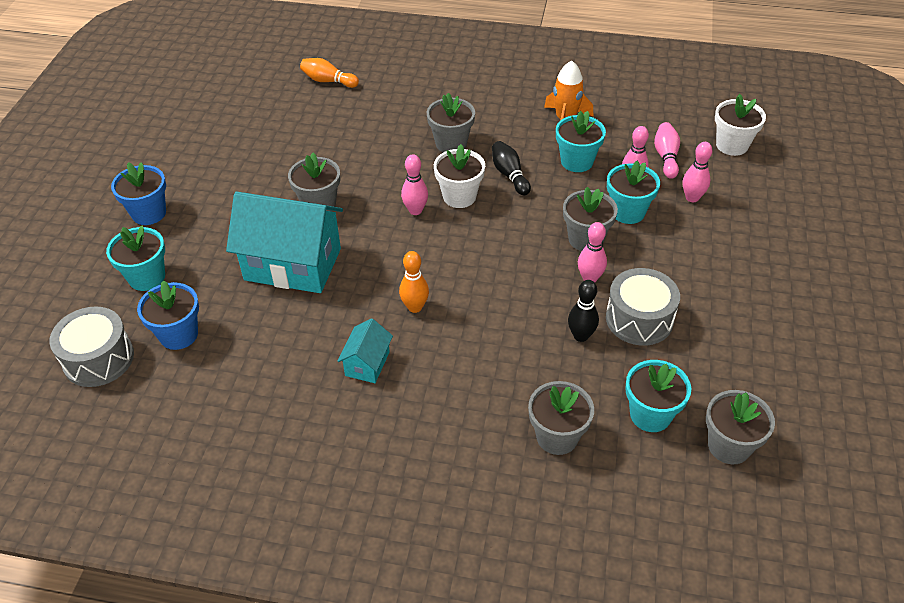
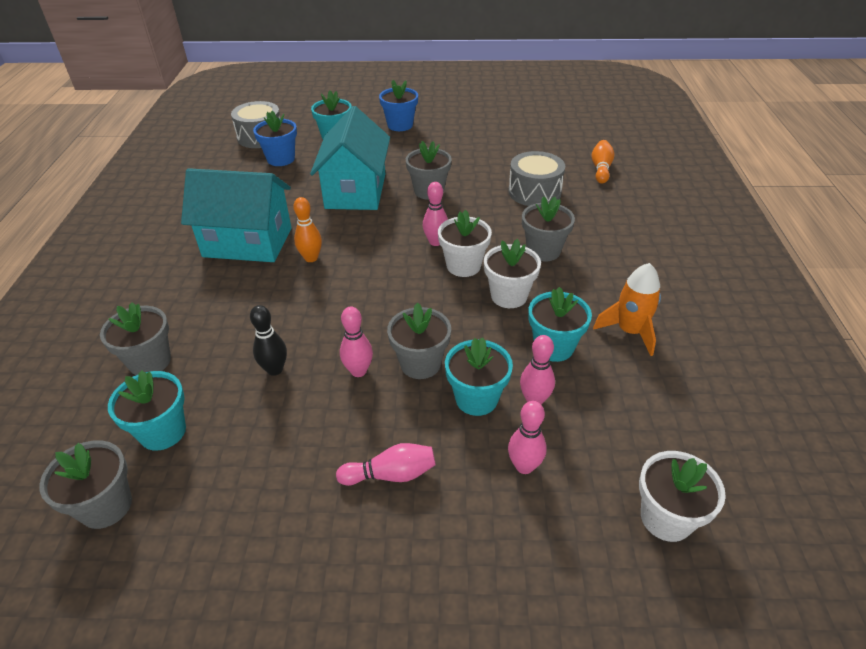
camera: 80 degrees right, 5 degrees down
(367, 364) = (248, 242): turquoise house -> turquoise house, size x2.15
(509, 175) = (509, 296): black bowling pin -> white flower pot
(639, 319) = (299, 417): grey drum -> grey drum (534, 192)
(666, 157) = (600, 434): pink bowling pin -> pink bowling pin (391, 474)

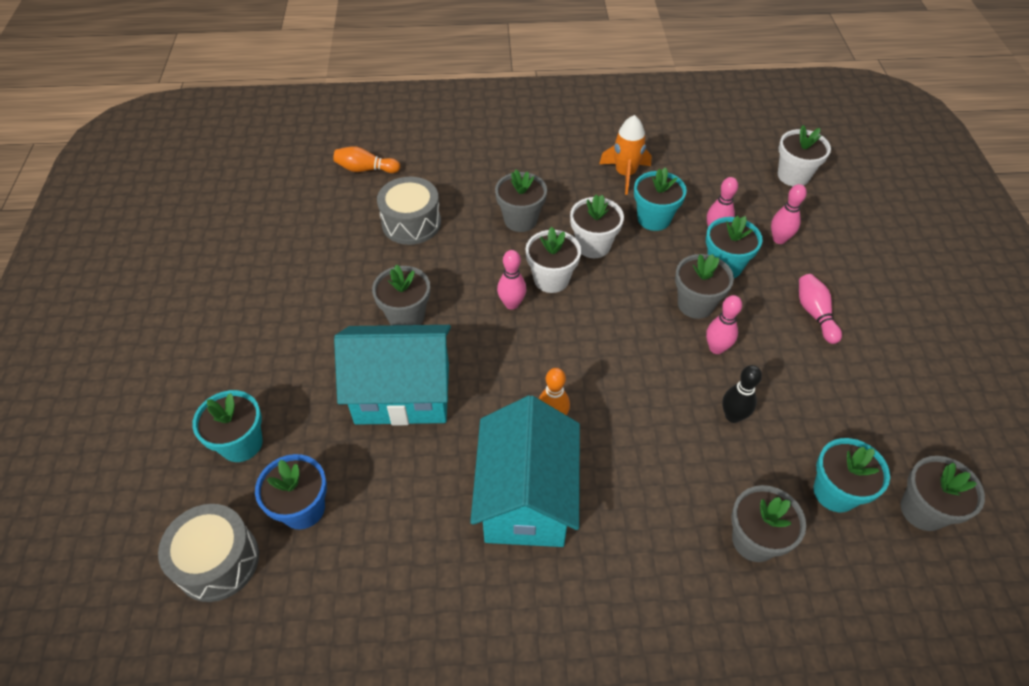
camera: 95 degrees left, 10 degrees up
(400, 125) = (217, 362): blue flower pot -> none

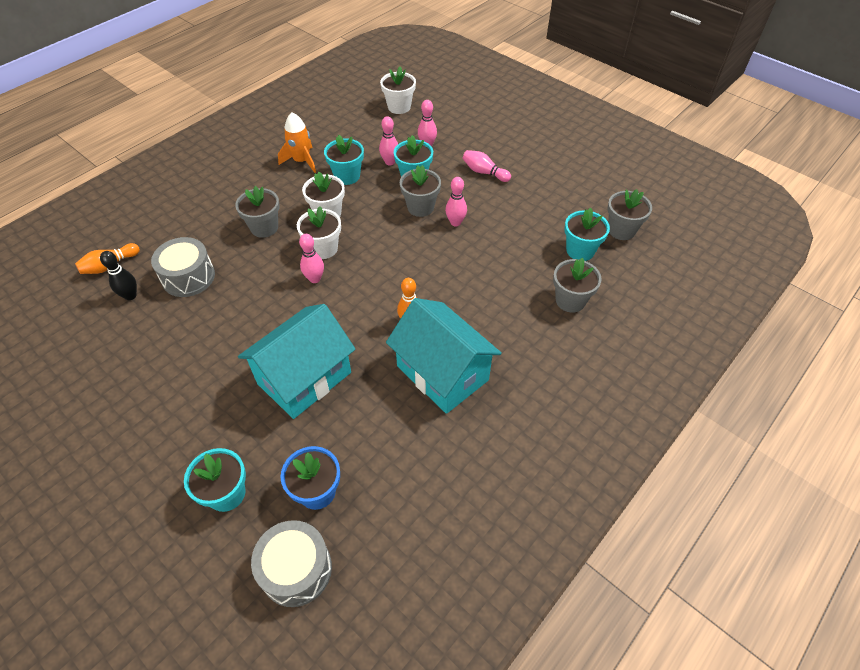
camera: 45 degrees left, 0 degrees up
(406, 316) = (253, 333): grey flower pot -> none
(733, 416) = (499, 250): black bowling pin -> black bowling pin (130, 296)

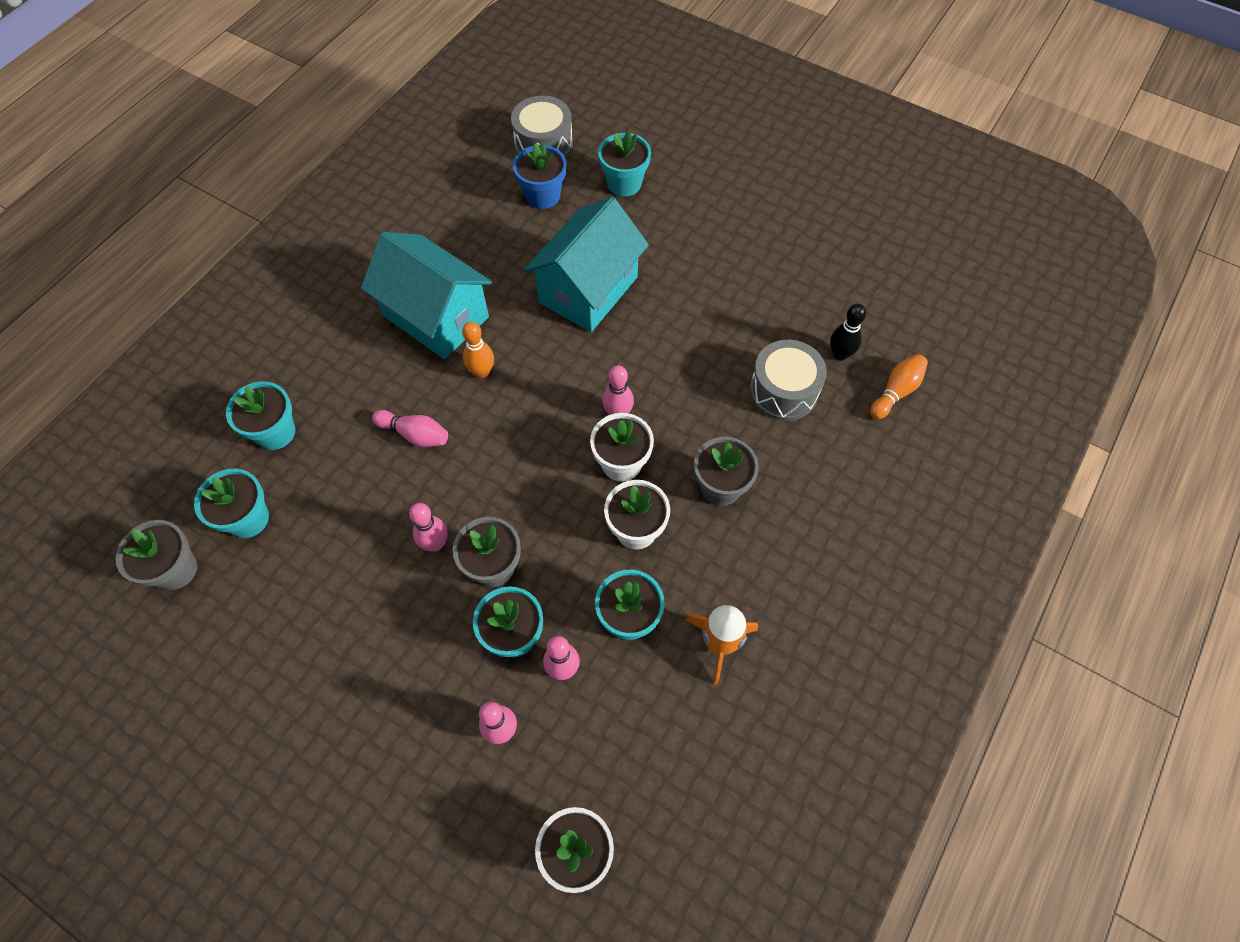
camera: 170 degrees right, 10 degrees up
(484, 172) = (391, 670): pink bowling pin -> pink bowling pin (415, 434)
(570, 300) = (275, 432): grey flower pot -> turquoise flower pot

